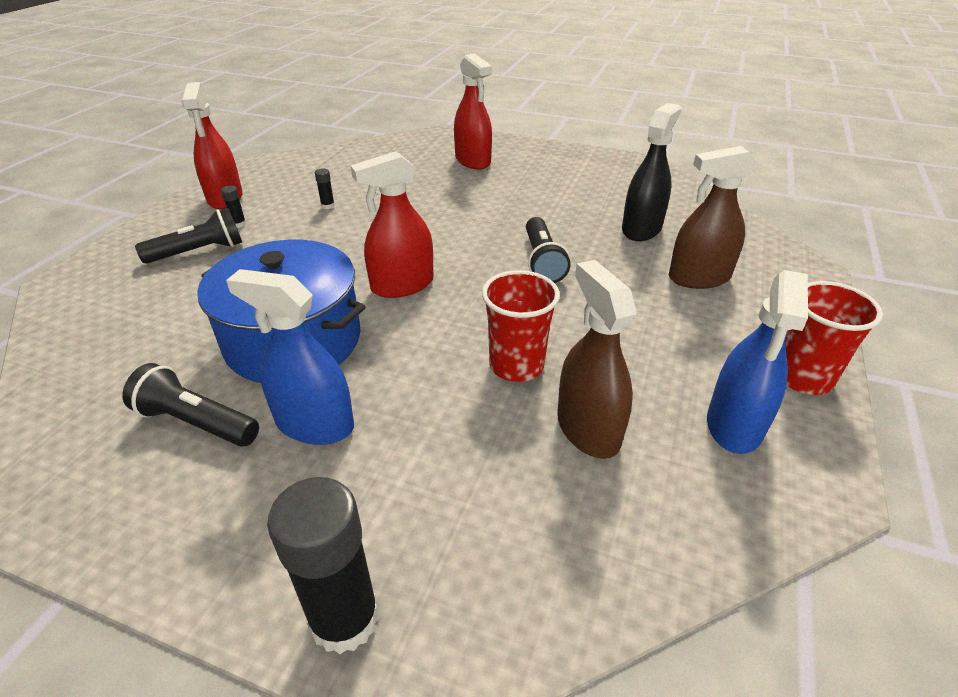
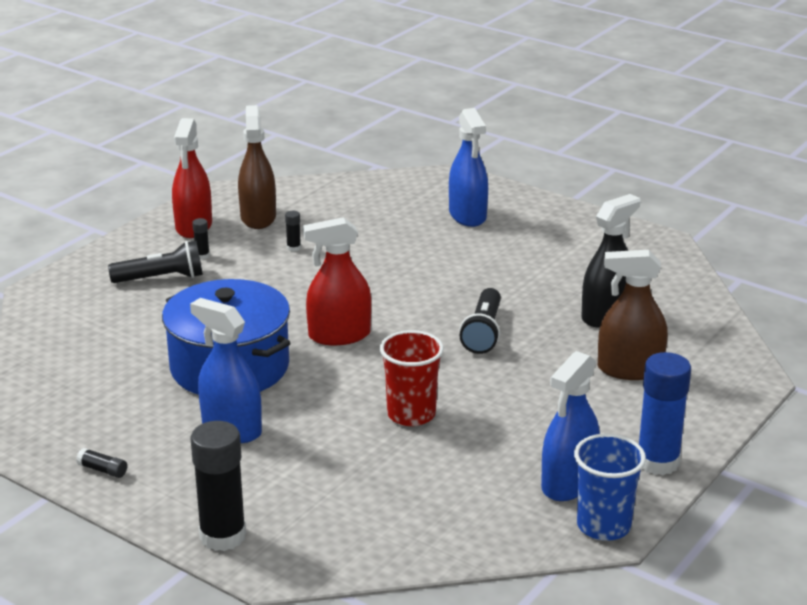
camera: 15 degrees right, 10 degrees down
(147, 528) = (102, 470): none -> black glue stick
(196, 422) = (143, 413): black flashlight -> none
(473, 161) = (467, 215): red spray bottle -> blue spray bottle
(588, 429) = (445, 466): brown spray bottle -> brown spray bottle (258, 217)
(802, 378) = (657, 462): red cup -> blue glue stick
(814, 480) = (603, 526): none -> blue cup

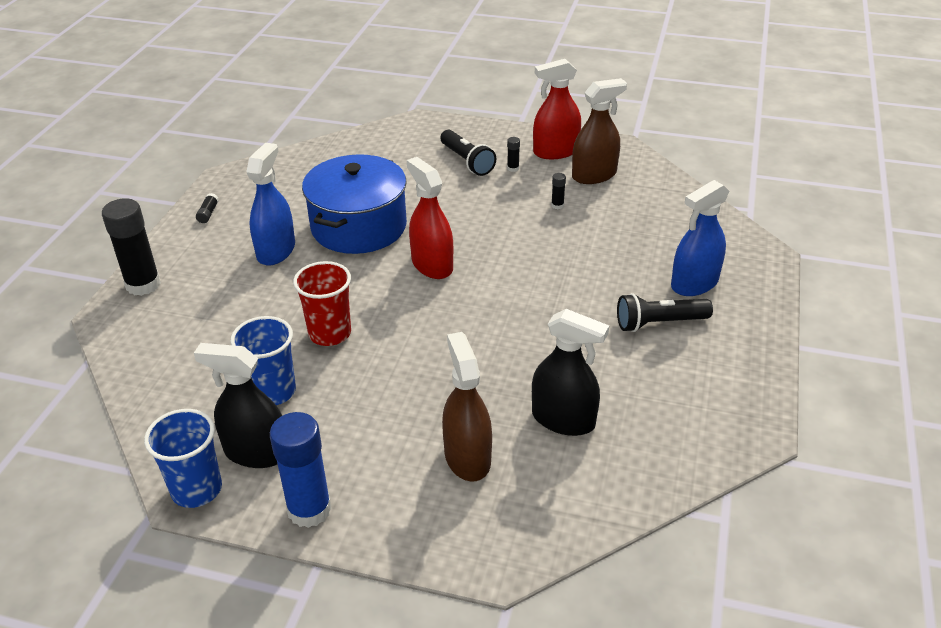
camera: 70 degrees right, 10 degrees up
(483, 332) = (482, 344): black flashlight -> black flashlight (659, 323)
(483, 462) = (273, 391): none -> blue cup
(568, 483) = (256, 452): blue spray bottle -> black spray bottle

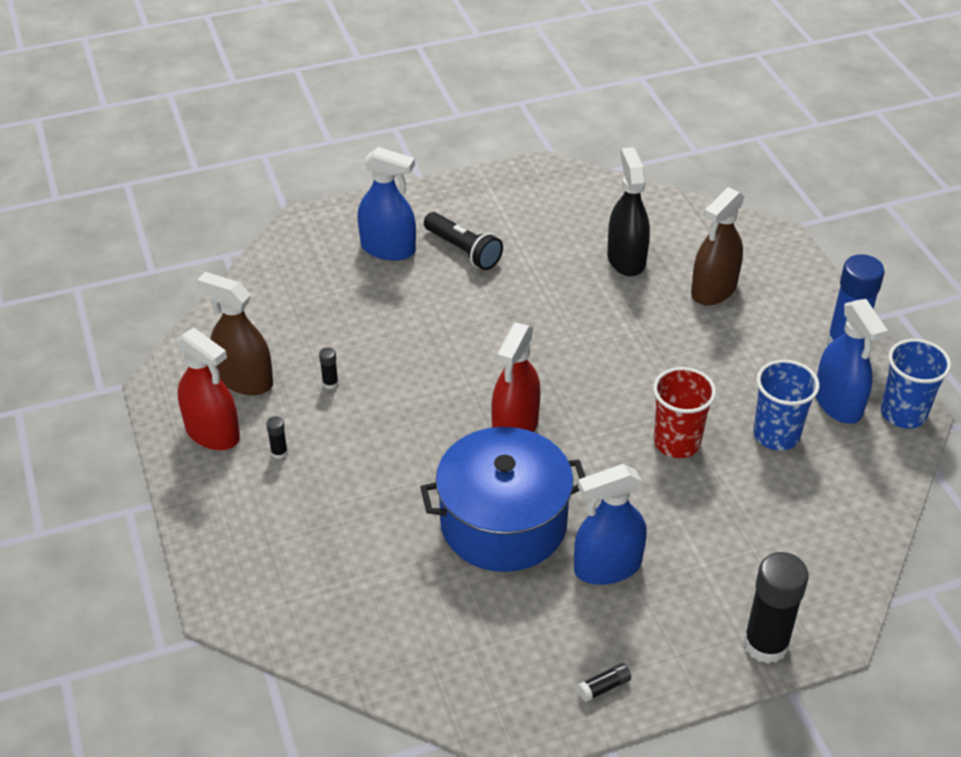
camera: 125 degrees left, 5 degrees up
(256, 452) = (838, 403): black spray bottle -> blue spray bottle
(467, 161) = (293, 501): black flashlight -> none

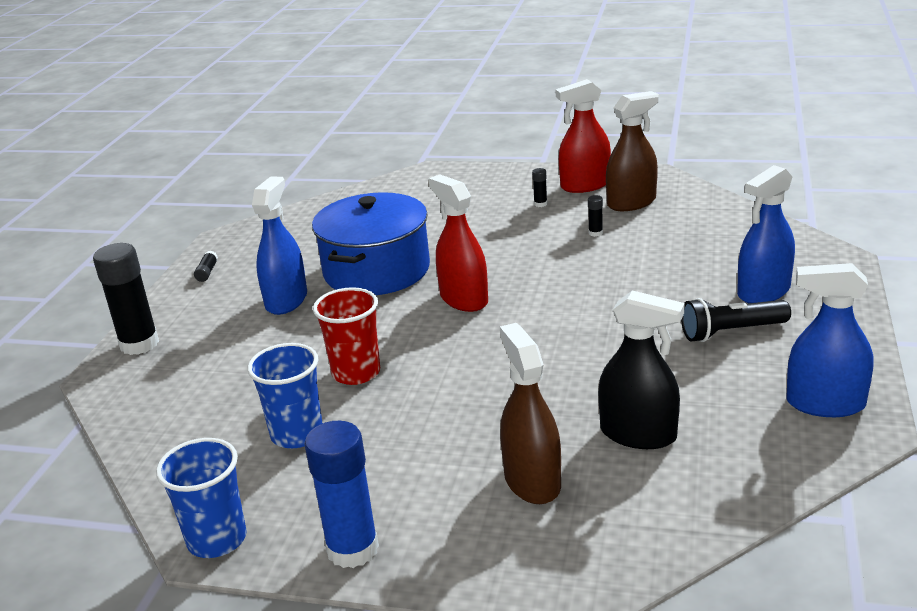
camera: 125 degrees right, 15 degrees down
(838, 403) = (283, 496): blue spray bottle -> blue spray bottle (825, 404)

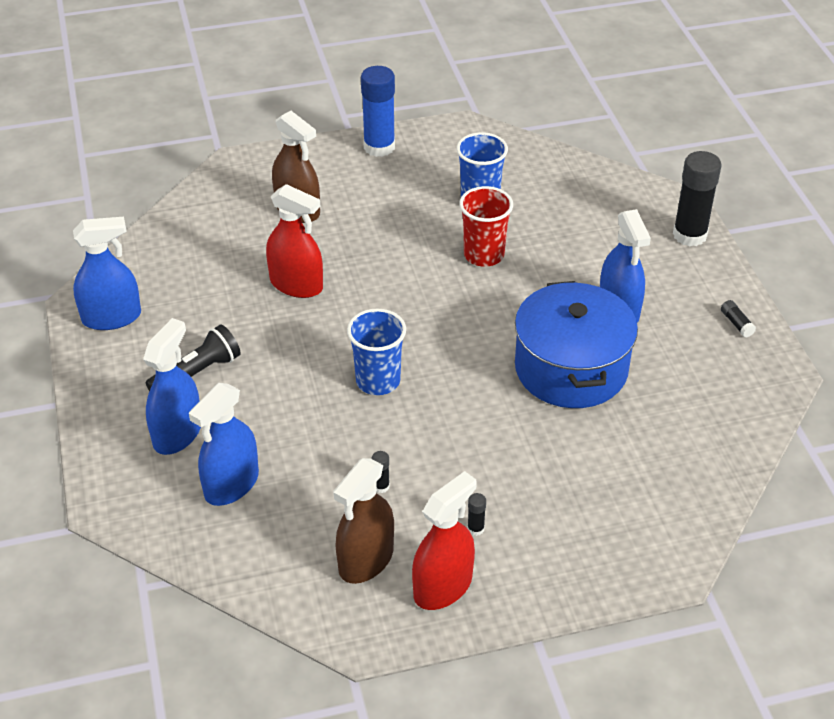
camera: 150 degrees right, 15 degrees up
(217, 539) = (462, 132): blue cup -> blue cup (378, 381)
(463, 299) = (456, 352): red spray bottle -> red spray bottle (296, 285)
(638, 434) = (241, 259): black spray bottle -> none
(721, 253) = (231, 484): none -> blue spray bottle

